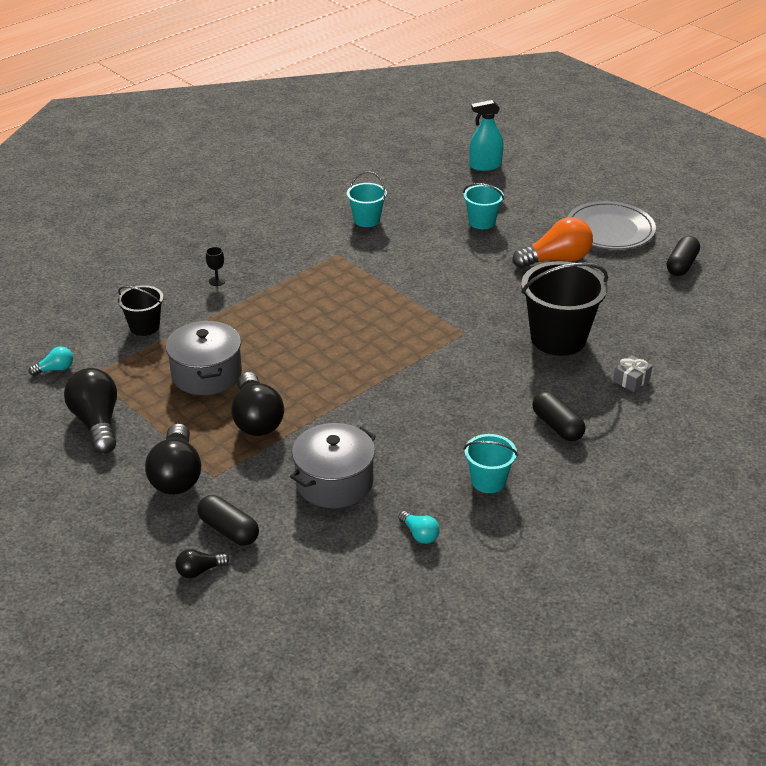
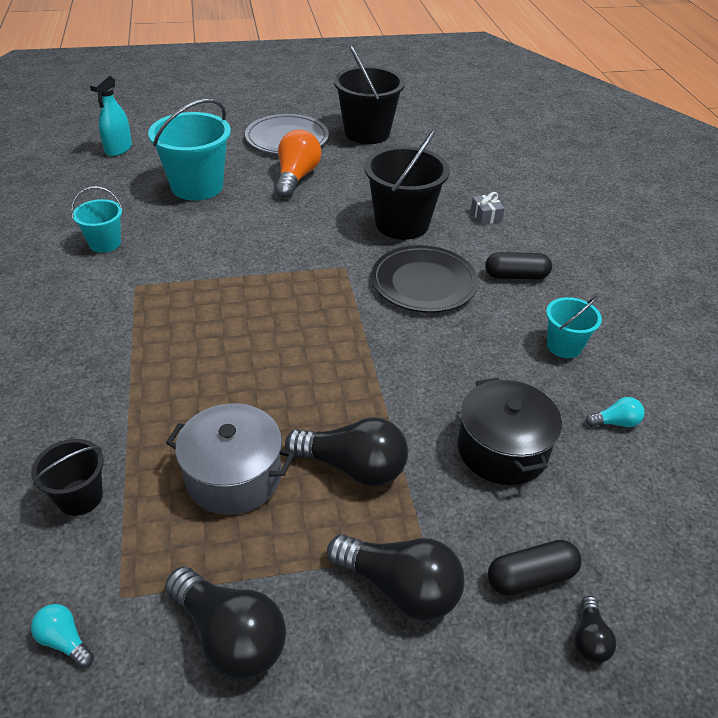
camera: 60 degrees left, 5 degrees up
(55, 369) = (65, 641): turquoise light bulb -> turquoise light bulb turned 60 degrees counterclockwise
(97, 423) = (230, 636): black light bulb -> black light bulb turned 150 degrees counterclockwise
(217, 281) = (69, 392): black goblet -> none
(334, 482) = (502, 449): grey pot -> black pot
(482, 222) = (197, 186): turquoise bucket -> turquoise bucket, size x1.84
(488, 379) = (424, 283): none -> black plate
(681, 265) = (367, 133): black capsule -> black bucket

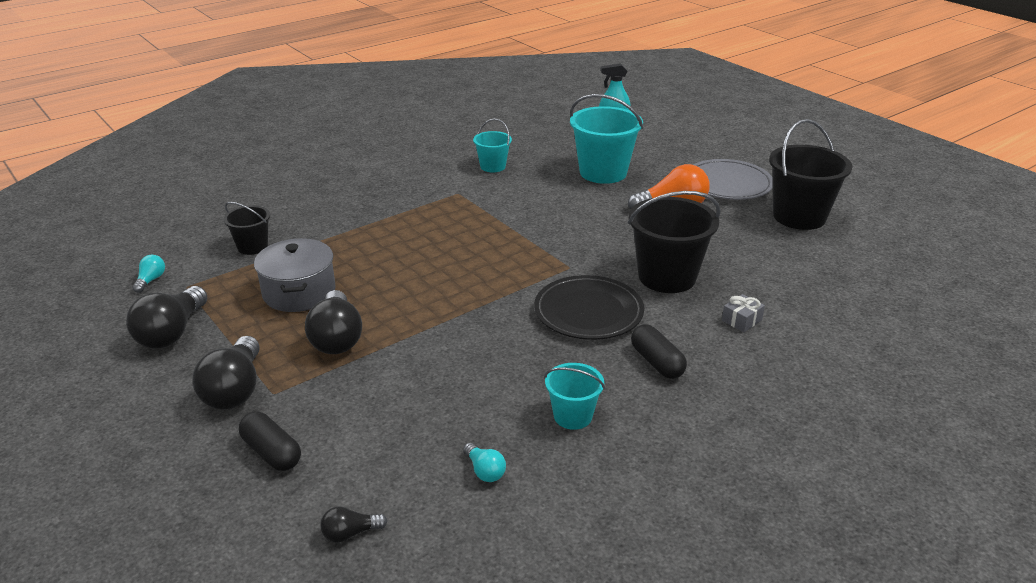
camera: 65 degrees right, 10 degrees down
(502, 449) = (402, 407): black pot -> none
(589, 639) = (224, 497): black light bulb -> black light bulb (350, 533)

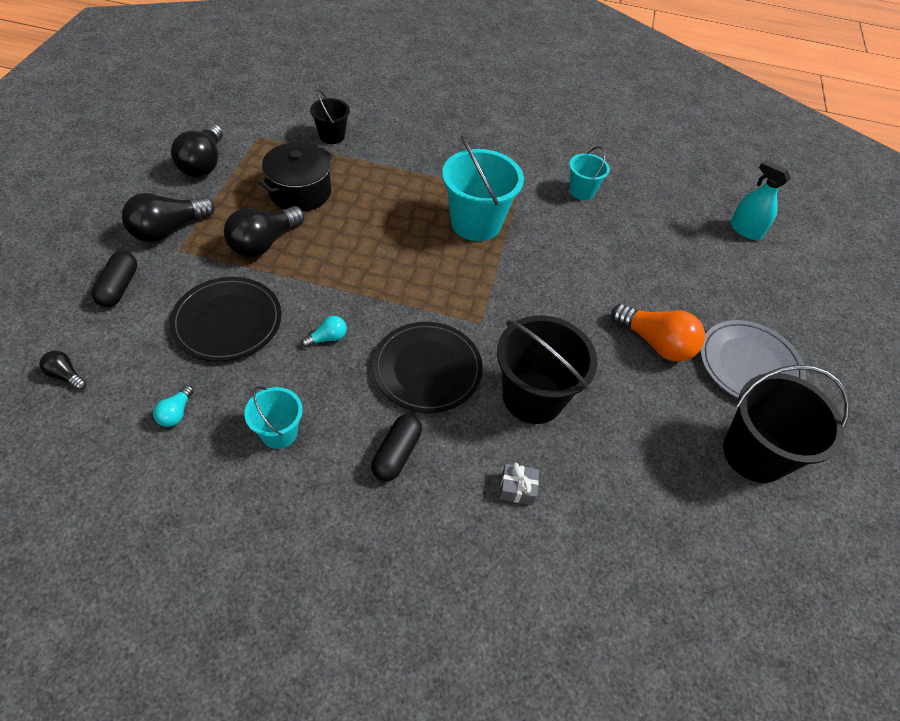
camera: 45 degrees right, 20 degrees up
(151, 280) = (250, 117): turquoise light bulb -> turquoise light bulb (327, 338)
(172, 333) = (203, 163): black light bulb -> black light bulb turned 60 degrees counterclockwise
(299, 292) = (300, 192): grey pot -> black pot
(409, 397) = (227, 322): none -> black plate
(603, 172) = (657, 264): turquoise bucket -> turquoise bucket (476, 223)

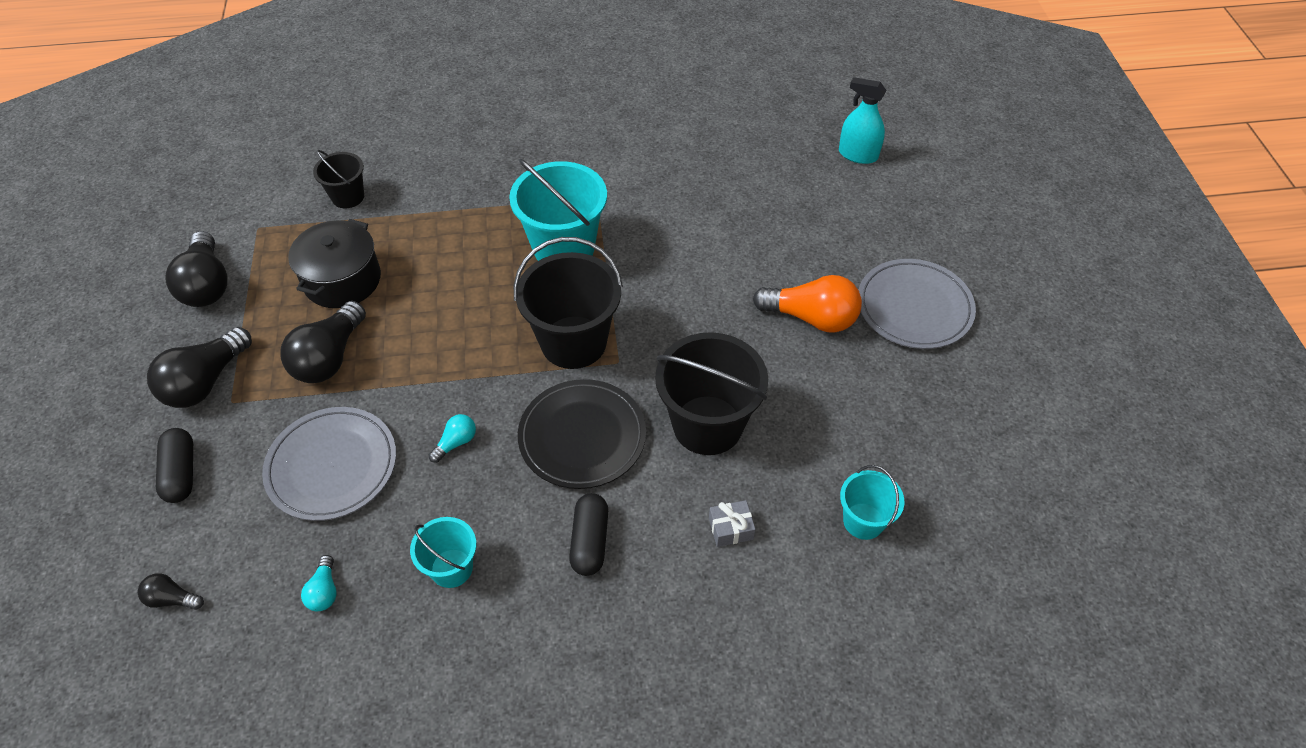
camera: 15 degrees left, 0 degrees up
(227, 322) = (332, 466): black plate -> grey plate
(581, 191) = (666, 168): turquoise bucket -> turquoise bucket (863, 521)
(754, 454) = (952, 400): black bucket -> black bucket (573, 342)

